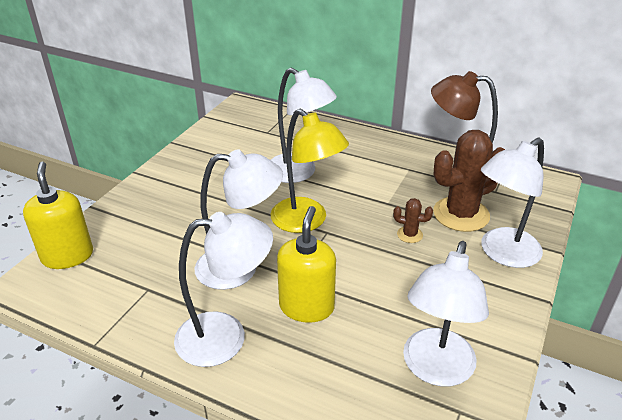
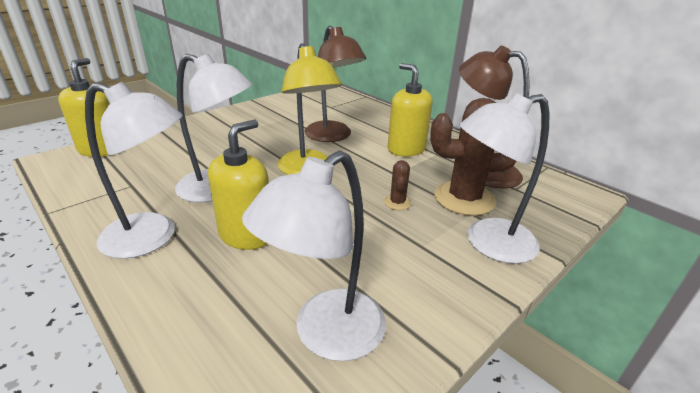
camera: 20 degrees right, 5 degrees down
(299, 173) = (332, 136): white lamp -> brown lamp
(379, 171) = (406, 149): none -> yellow soap dispenser
(409, 235) = (397, 202): brown cactus -> brown cactus turned 60 degrees clockwise

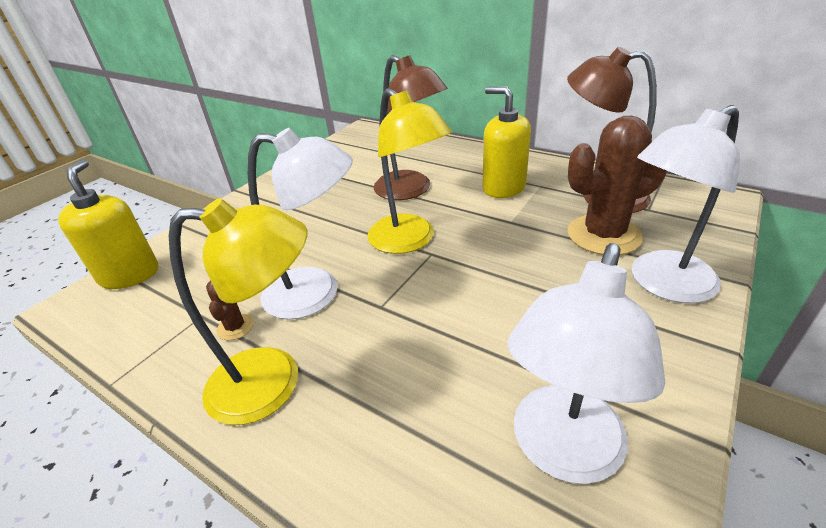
camera: 10 degrees left, 5 degrees up
(152, 238) = (273, 382): white lamp -> yellow lamp
(246, 234) = (388, 346): yellow soap dispenser -> none
(397, 202) = (535, 258): brown cactus -> brown cactus (235, 327)

